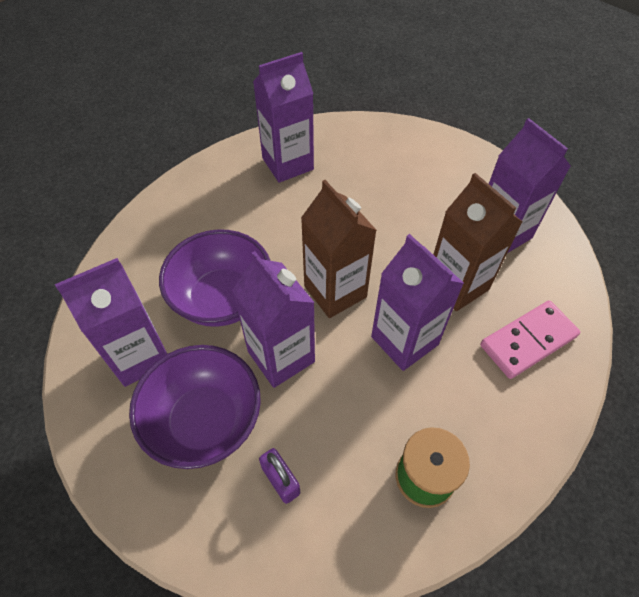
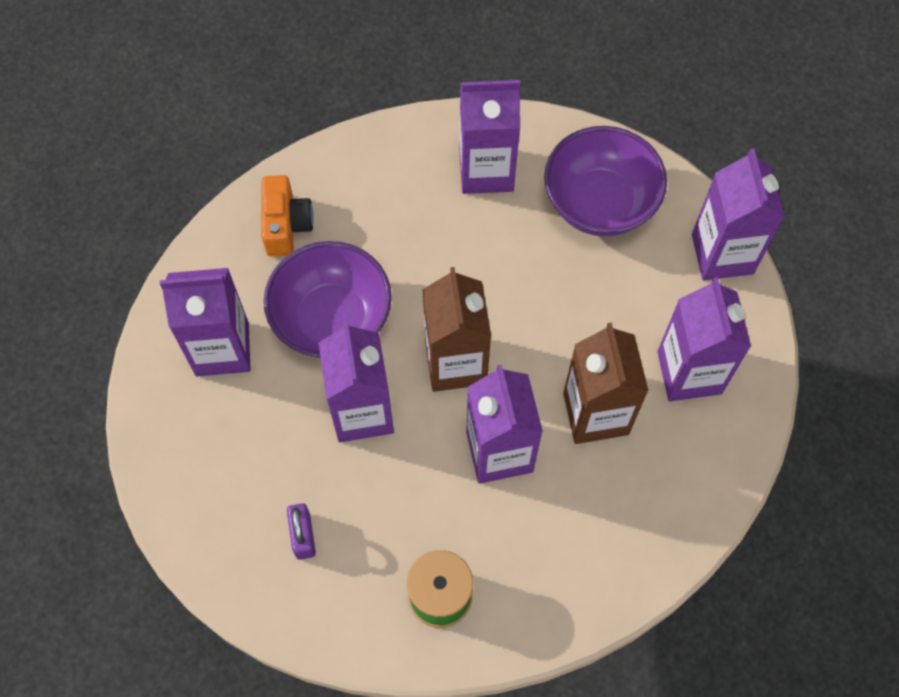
camera: 25 degrees right, 10 degrees up
(155, 248) = (286, 225): none -> orange camera
(205, 421) = (257, 446): purple bowl -> purple bowl (599, 203)
(473, 157) = (722, 254): none -> purple carton
(528, 341) = (633, 511): pink domino -> none

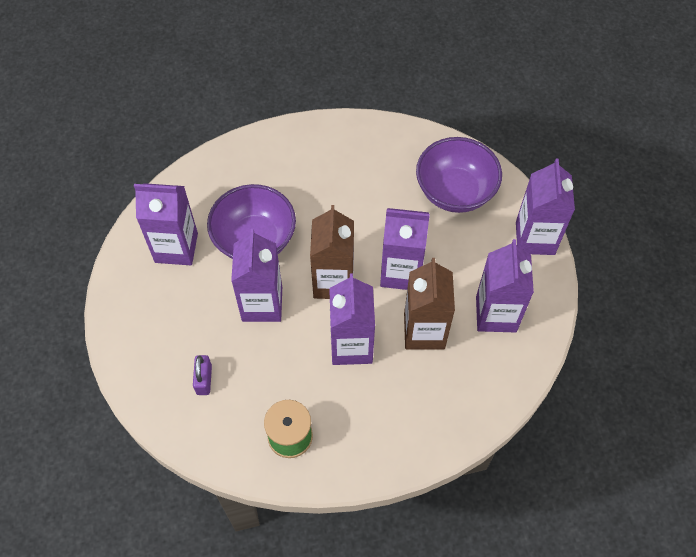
camera: 10 degrees right, 5 degrees down
(286, 225) = (237, 174): orange camera -> none
(486, 170) = (380, 158): purple carton -> purple carton (401, 272)

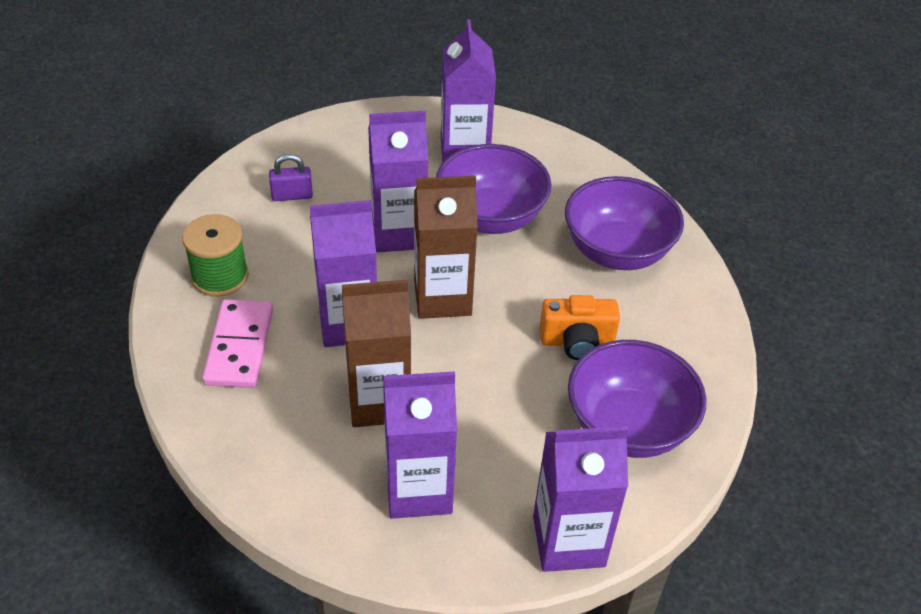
camera: 80 degrees right, 15 degrees down
(303, 167) = (617, 251): none -> purple bowl
(365, 422) = (239, 346): none -> pink domino
(383, 206) = (577, 341): none -> orange camera
(401, 272) = (471, 369): purple carton -> none

